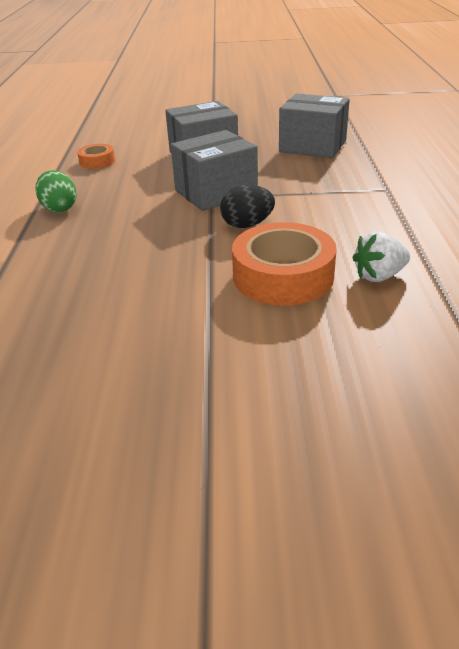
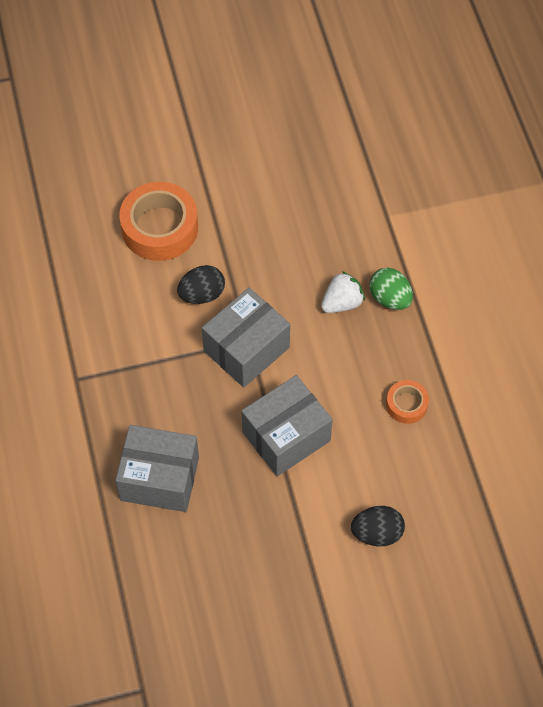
camera: 165 degrees right, 25 degrees up
(161, 124) = (377, 533): none -> black egg
(379, 276) = (88, 238): white strawberry -> white strawberry (342, 303)

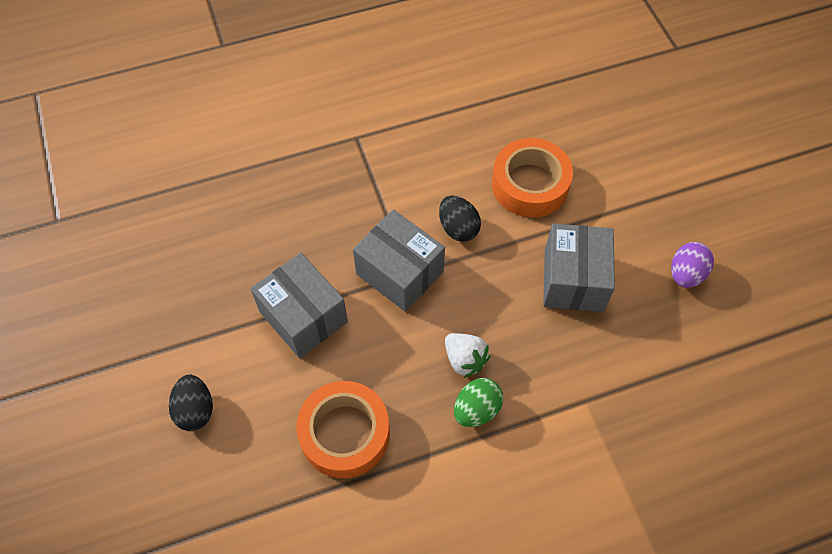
camera: 85 degrees right, 0 degrees up
(160, 478) = (257, 213): grey box -> grey box (573, 280)
(272, 121) = (686, 274): none -> purple egg
(406, 404) = (345, 433): orange tape -> orange tape, size x1.96

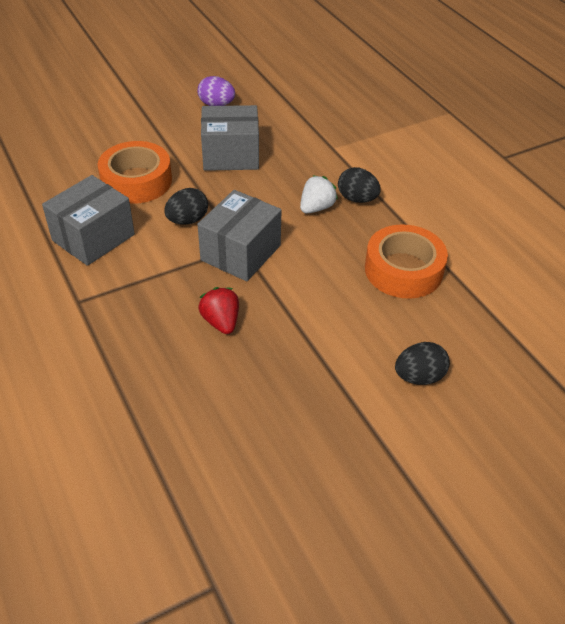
camera: 100 degrees left, 15 degrees down
(303, 316) = (300, 312): grey box -> grey box (93, 237)
(306, 246) = (221, 322): none -> red strawberry
(476, 409) = (357, 199): green egg -> black egg

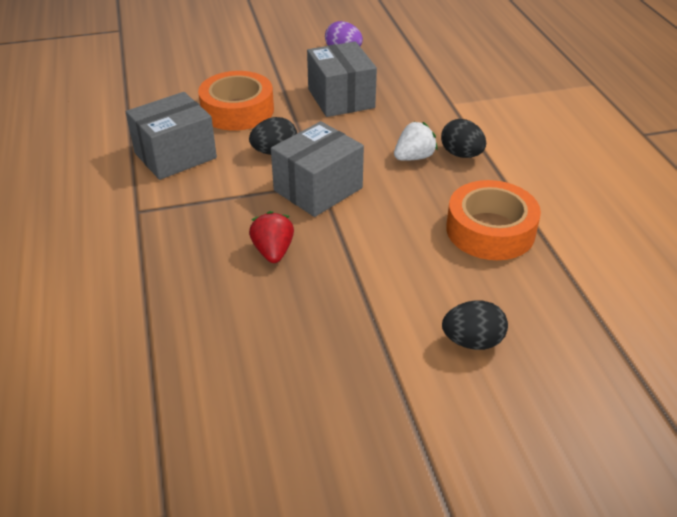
camera: 15 degrees right, 5 degrees down
(231, 155) = (341, 98): grey box -> grey box turned 60 degrees clockwise

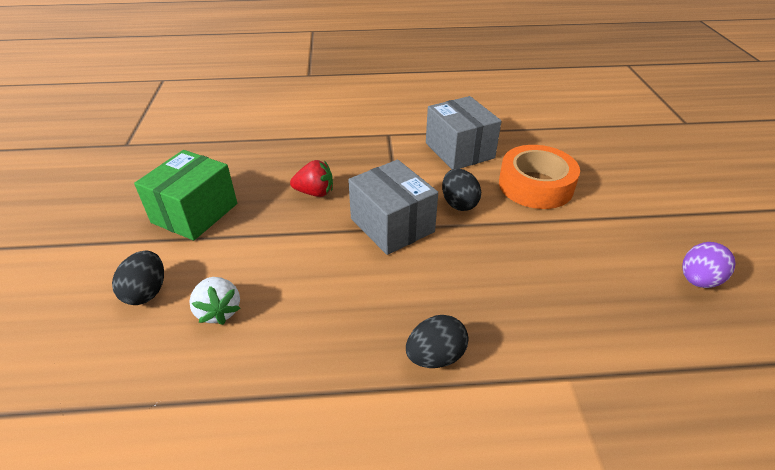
camera: 100 degrees right, 0 degrees up
(334, 348) = (195, 213): none -> green box
(341, 98) = (569, 262): grey box -> none
(414, 157) = (435, 307): white strawberry -> white strawberry (219, 311)
(490, 230) = (281, 346): orange tape -> none

